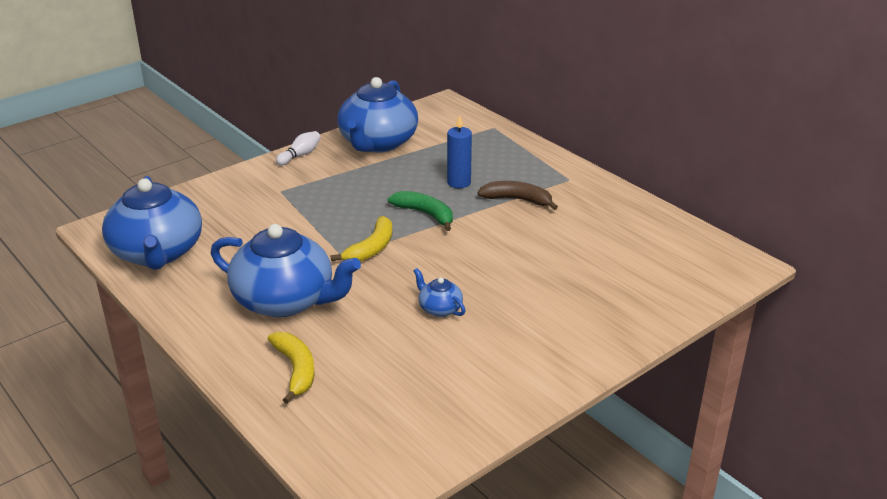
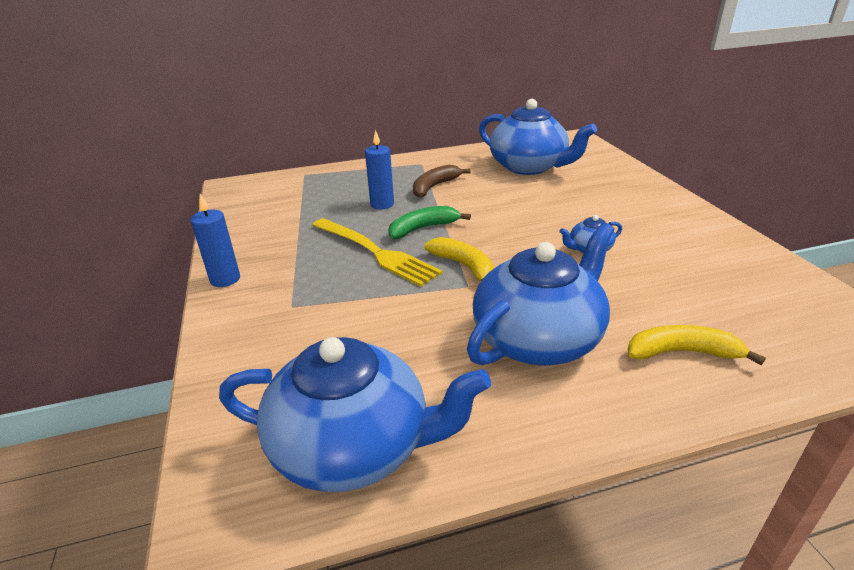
camera: 65 degrees left, 0 degrees up
(300, 155) = (225, 279): white bowling pin -> blue candle
(371, 203) = (376, 253): none -> yellow fork
(378, 143) = (260, 229): blue teapot -> blue teapot (529, 167)

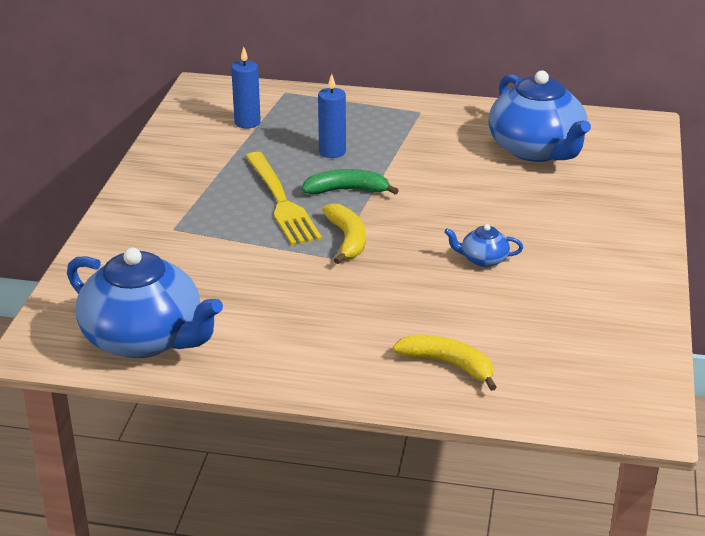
camera: 25 degrees right, 0 degrees up
(225, 279) = (136, 188): blue candle -> blue candle (247, 123)
(434, 186) = (405, 146): brown banana -> none
(538, 339) = (344, 317): blue teapot -> none

